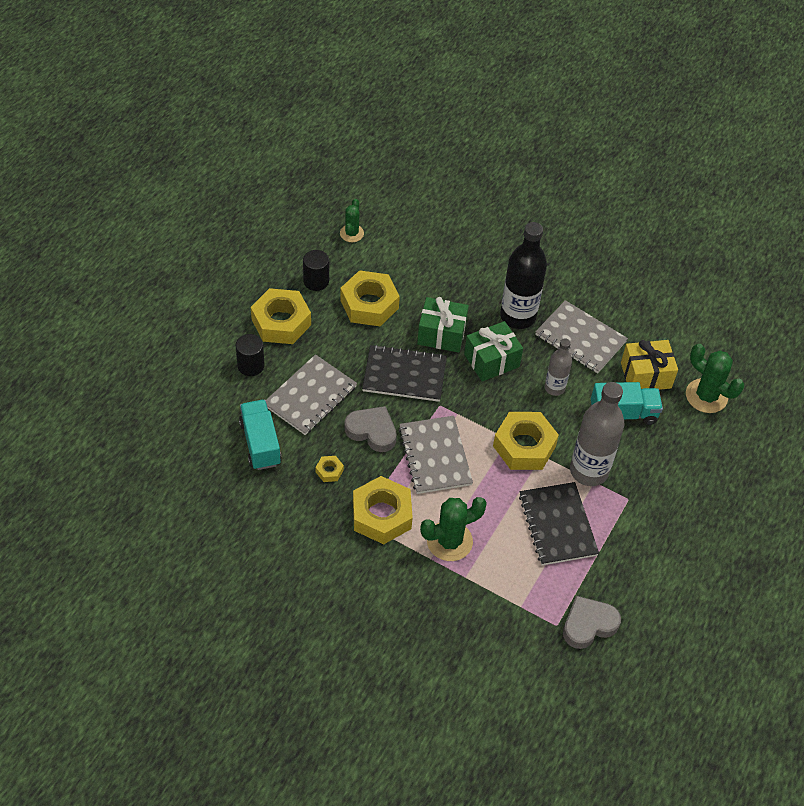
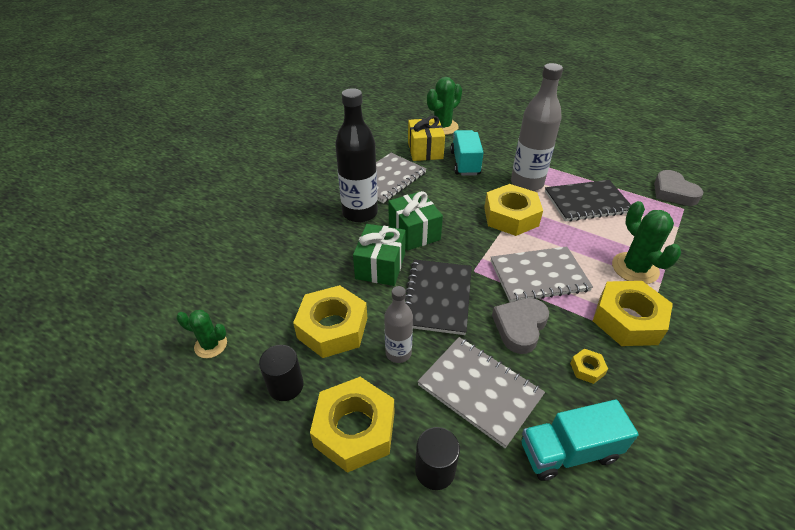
camera: 85 degrees left, 10 degrees down
(554, 388) = (443, 196): grey bottle -> grey bottle (398, 353)

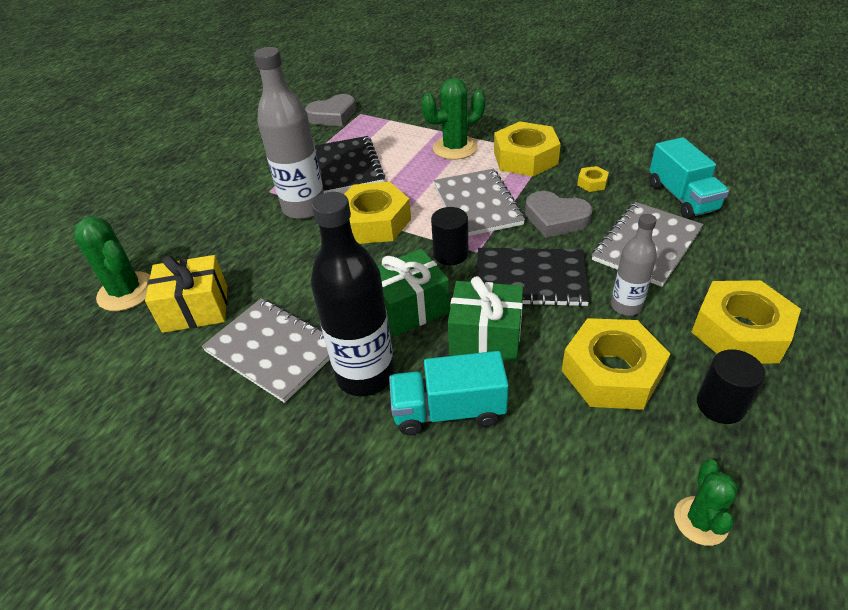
camera: 90 degrees left, 0 degrees up
(435, 470) = (746, 271): black cylinder -> black cylinder (450, 254)
(465, 163) = (245, 263): turquoise truck -> turquoise truck (448, 410)

